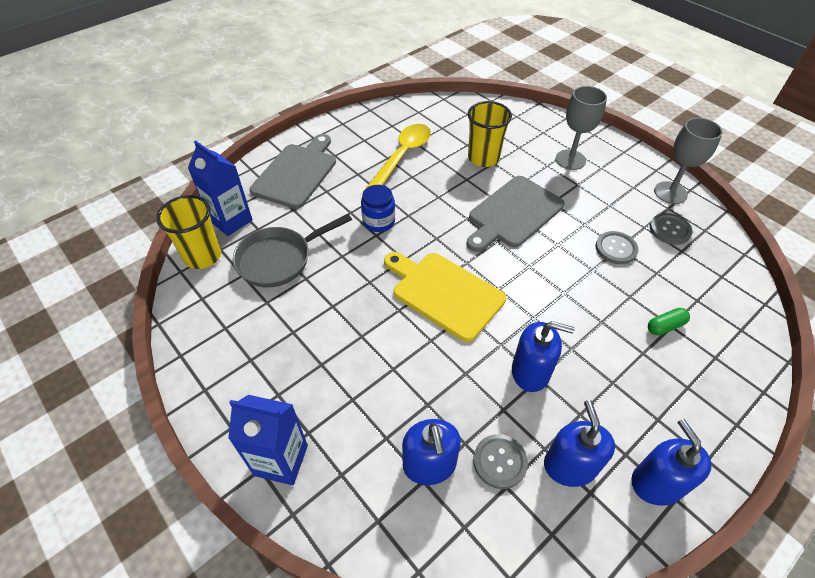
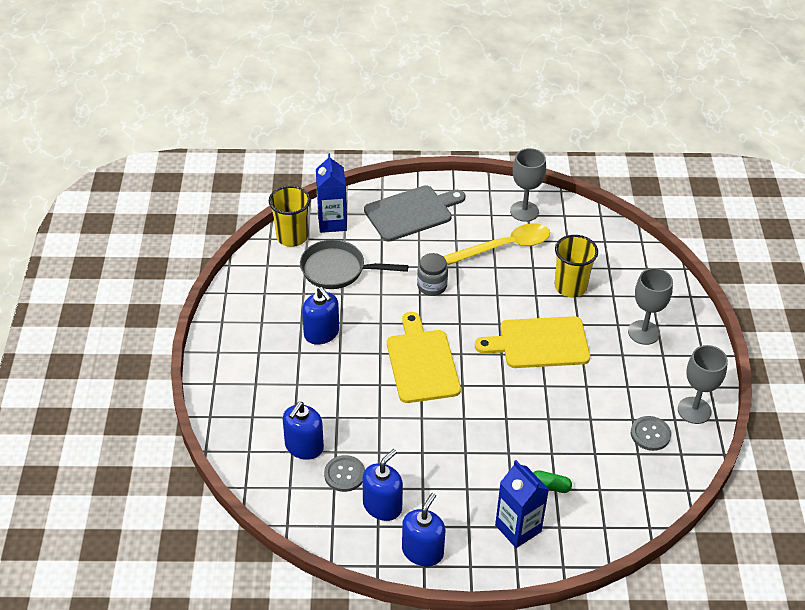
camera: 40 degrees right, 5 degrees down
(281, 460) = (228, 387): blue carton -> blue carton (518, 528)
(378, 221) = (432, 286): blue jar -> grey jar
(386, 124) = (524, 211): none -> grey goblet
(513, 213) = (539, 343): grey cutting board -> yellow cutting board
(530, 372) = (421, 445): blue soap dispenser -> blue soap dispenser (321, 333)
(616, 248) = (586, 417): grey button -> none

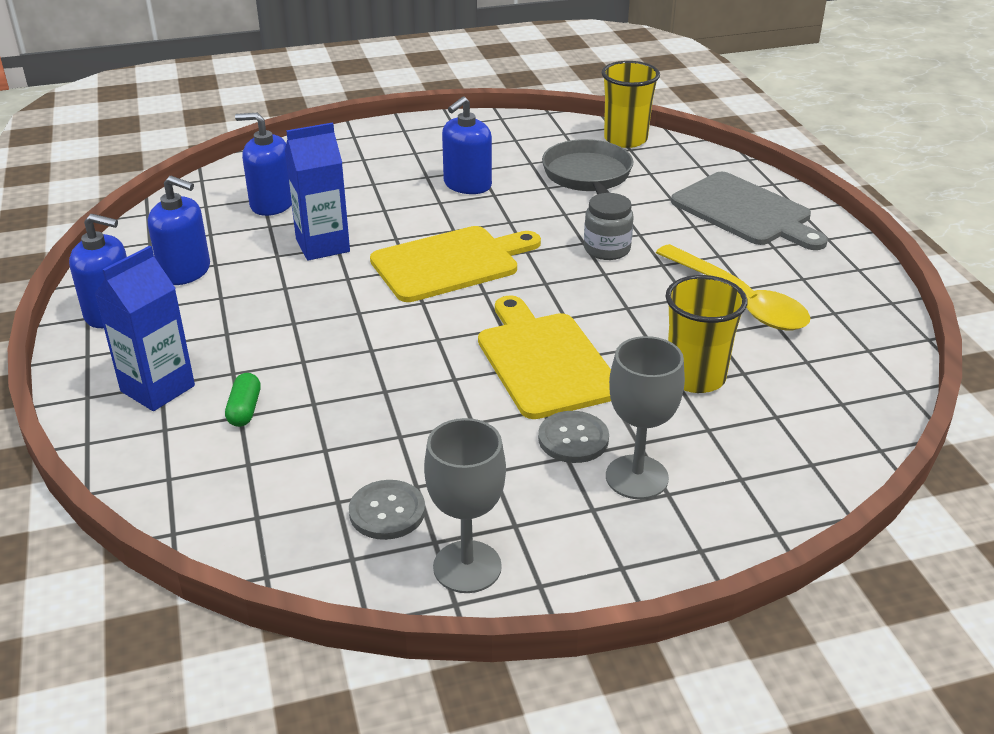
camera: 75 degrees right, 10 degrees down
(332, 222) = (674, 160): blue carton -> blue carton (322, 245)
(344, 474) = (233, 237): grey button -> grey button (573, 439)
(524, 211) = (839, 307): grey goblet -> none

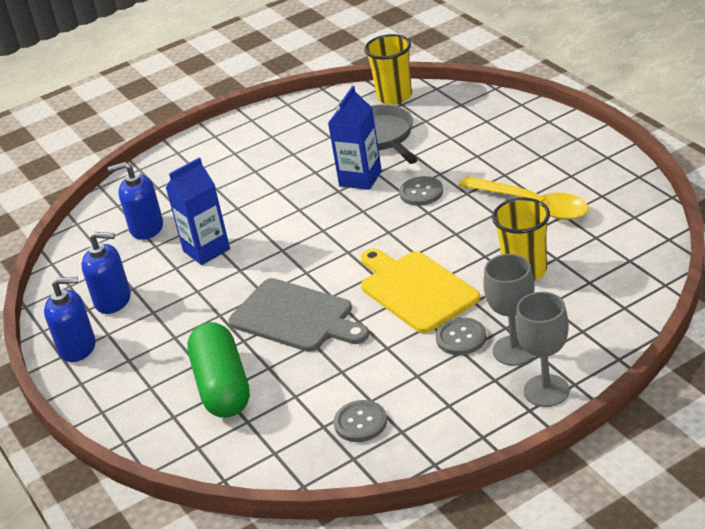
camera: 10 degrees left, 0 degrees up
(157, 388) = (150, 391): blue carton -> blue carton (360, 179)
(244, 409) = (222, 386): green capsule -> green capsule, size x2.39
(450, 263) = (311, 236): yellow cutting board -> none
(467, 185) = (290, 169): blue soap dispenser -> none
(467, 567) = (431, 440): grey goblet -> grey goblet (546, 391)
(607, 249) = (421, 192): grey jar -> grey button
(745, 212) = (509, 133): grey cutting board -> grey cutting board (295, 317)

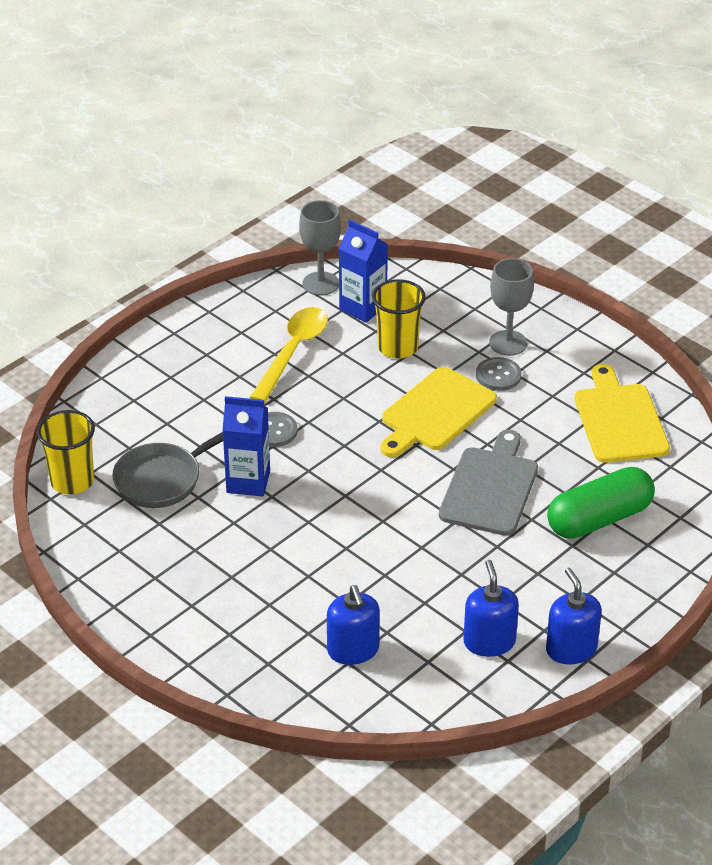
camera: 110 degrees left, 5 degrees up
(206, 250) = (390, 583): blue carton -> blue carton (363, 307)
(360, 422) = (619, 420): grey button -> yellow cutting board
(546, 391) = (553, 321): grey goblet -> grey goblet (320, 283)

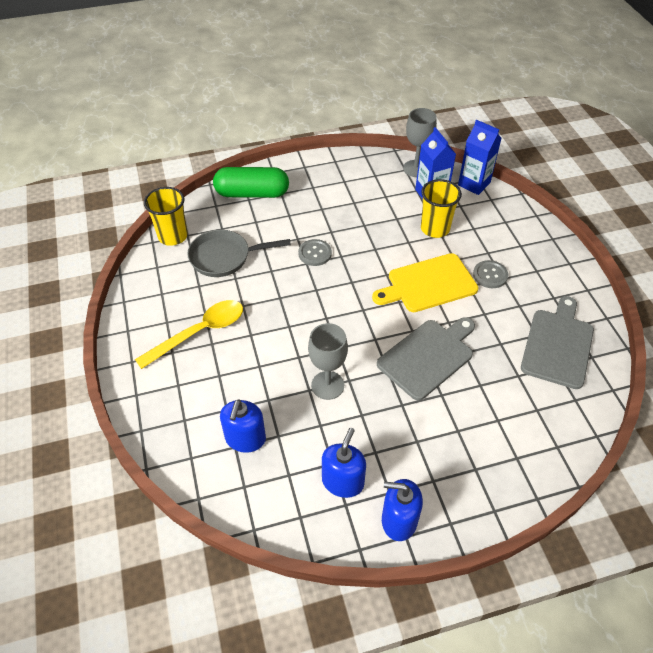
camera: 30 degrees right, 10 degrees up
(248, 482) = (273, 281): blue carton -> blue carton (474, 184)
(293, 352) = (366, 206): yellow spoon -> yellow spoon (199, 332)
(508, 343) = (512, 254): grey goblet -> grey goblet (327, 385)
(571, 649) = (399, 520): blue soap dispenser -> blue soap dispenser turned 90 degrees counterclockwise
(599, 519) = (492, 418): green capsule -> green capsule (252, 193)
(619, 420) = (558, 345): yellow cutting board -> grey cutting board

